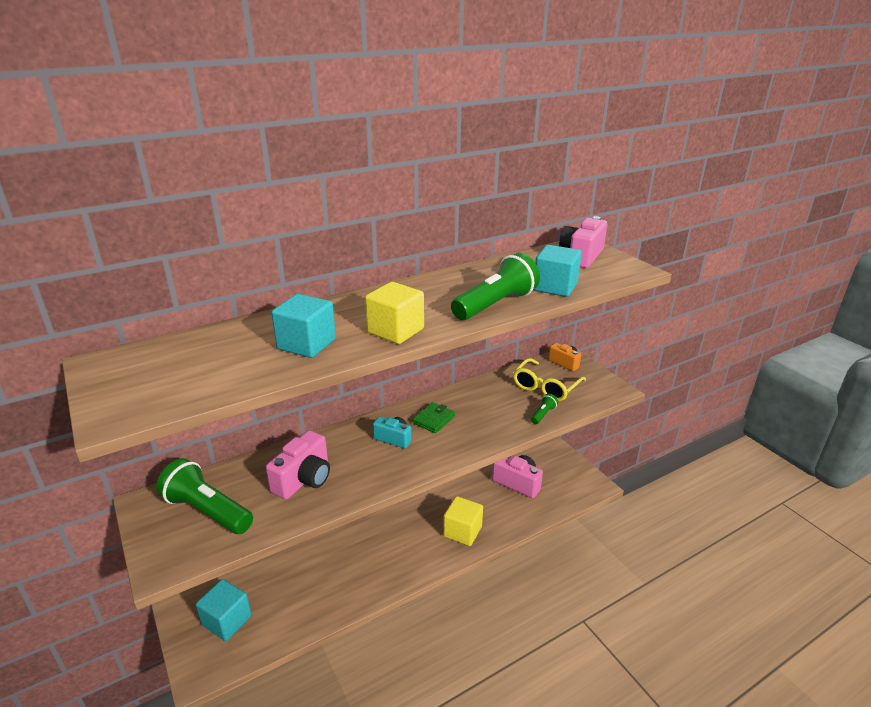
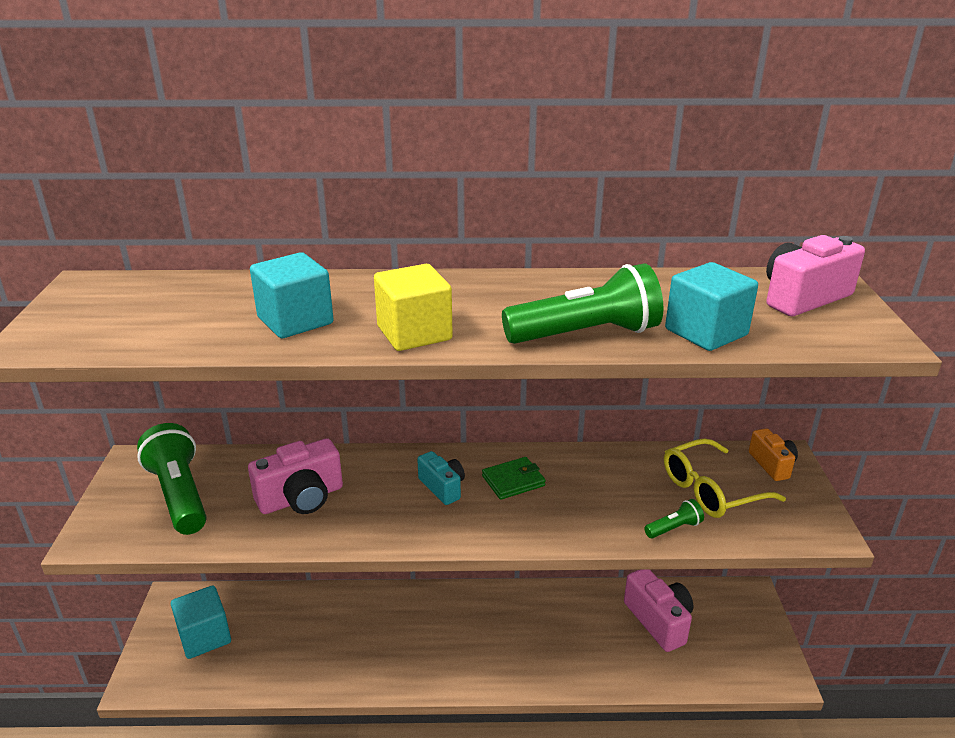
camera: 30 degrees right, 0 degrees up
(462, 531) = (536, 654): yellow cube -> none

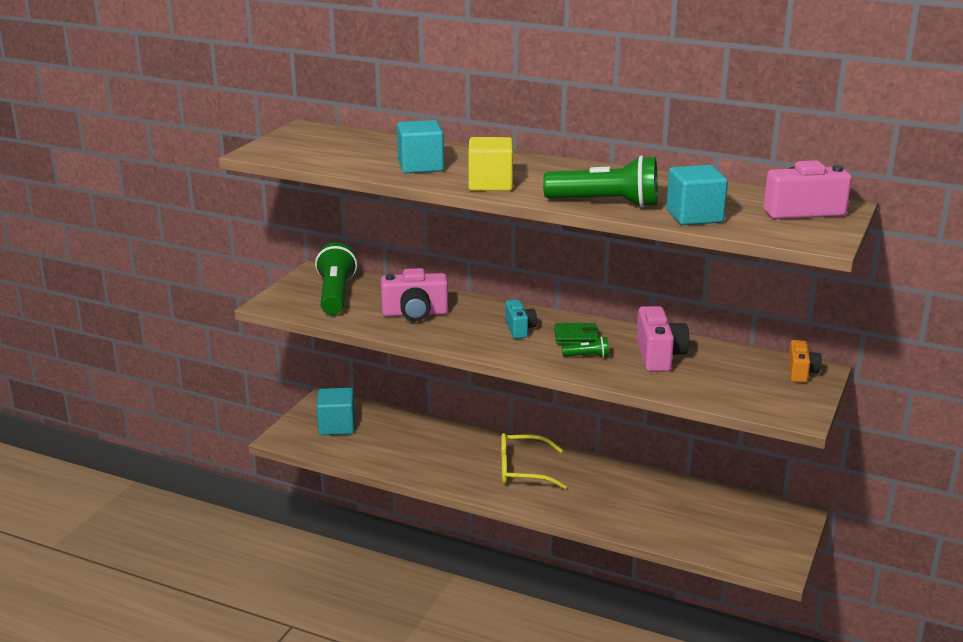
camera: 25 degrees right, 5 degrees down
(658, 621) = (698, 508): pink camera -> pink camera (659, 356)
(674, 528) = (676, 387): green flashlight -> green flashlight (587, 356)
(711, 490) = (730, 375): yellow glasses -> yellow glasses (522, 470)

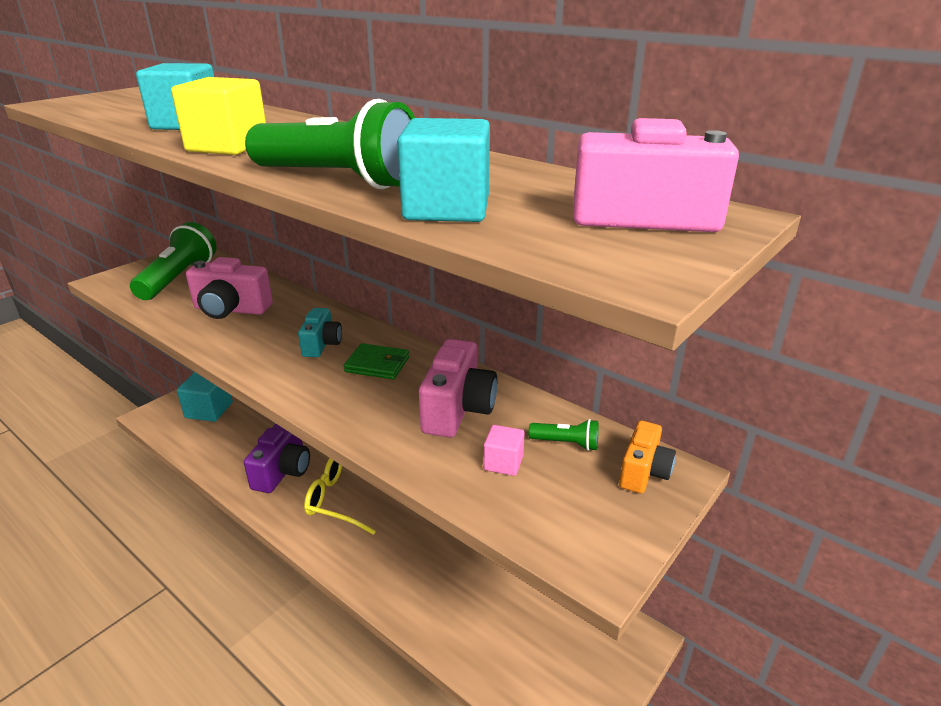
camera: 15 degrees right, 5 degrees up
(451, 460) = (283, 471): none -> purple camera
(587, 356) = (366, 396): green flashlight -> green flashlight (566, 443)
(712, 380) = (503, 463): none -> pink cube

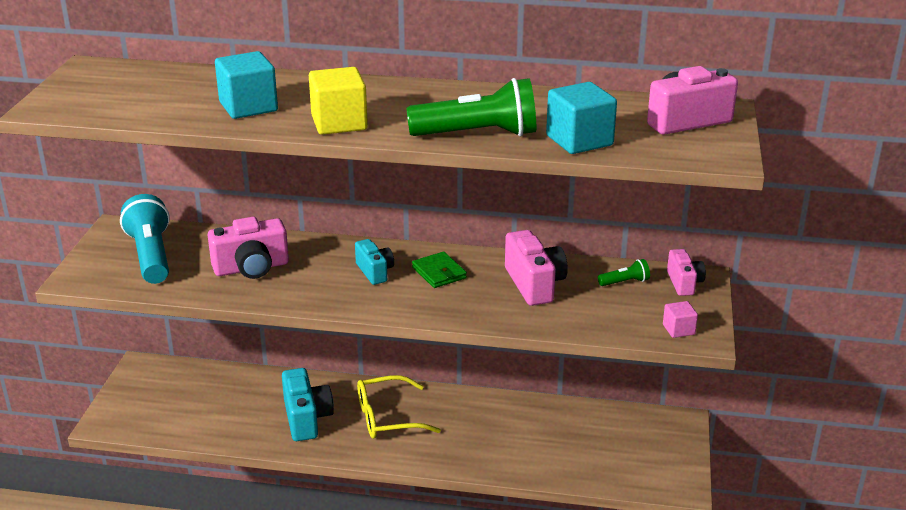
camera: 30 degrees left, 0 degrees up
(179, 279) = (151, 256): green flashlight -> turquoise flashlight
(209, 410) = (165, 397): turquoise cube -> none
(283, 471) = (306, 418): purple camera -> turquoise camera
(377, 364) = (439, 273): green wallet -> green wallet turned 75 degrees clockwise
(503, 463) = (599, 306): pink cube -> pink cube (678, 329)
(643, 472) = (684, 283): orange camera -> pink camera

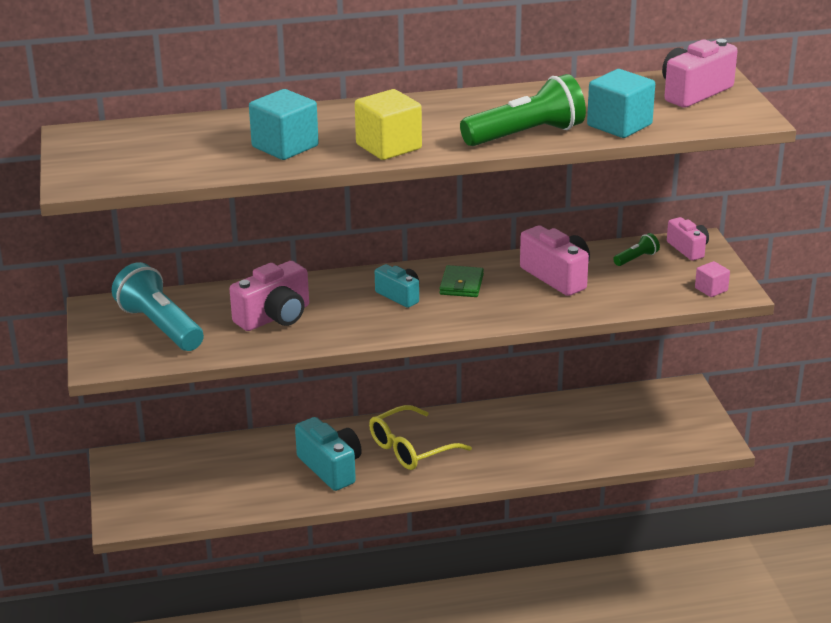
camera: 20 degrees left, 0 degrees up
(439, 273) = (461, 284): green wallet -> green wallet turned 60 degrees clockwise

